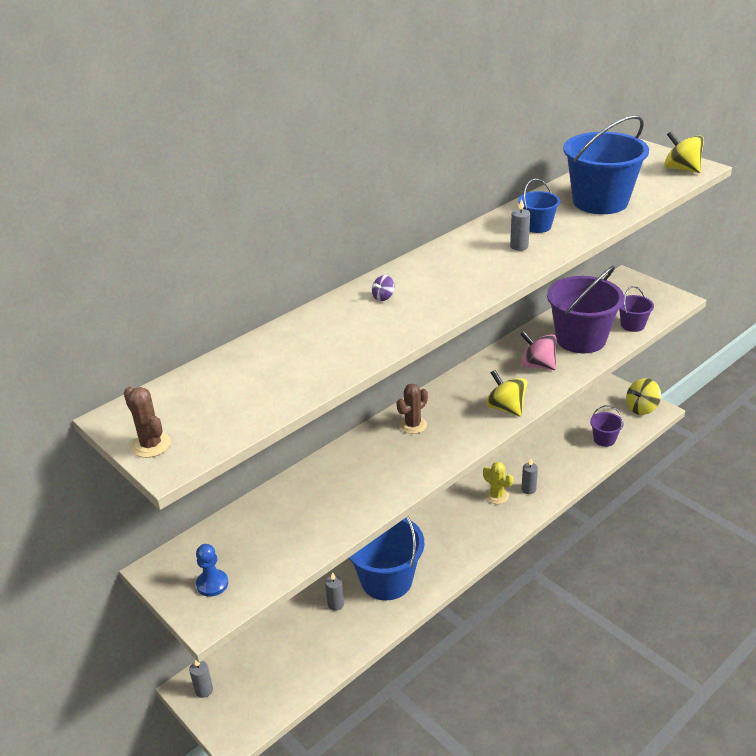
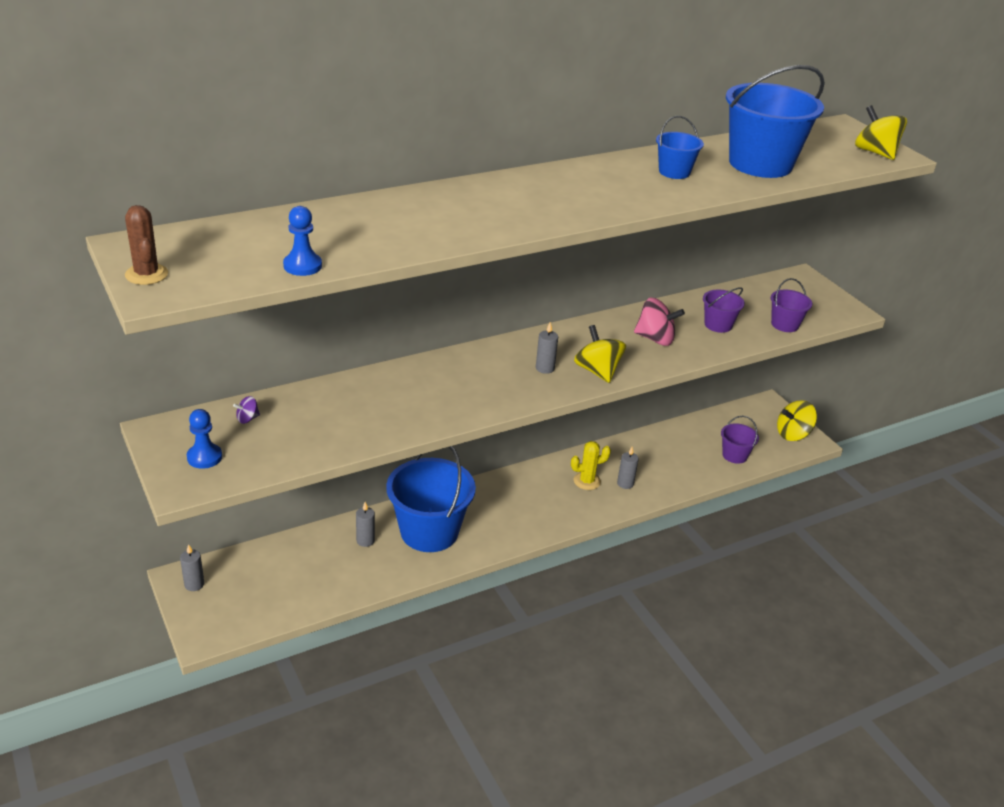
camera: 10 degrees right, 0 degrees up
(283, 399) = (302, 266): none -> blue pawn
(383, 297) = (464, 200): purple spinning top -> purple spinning top (247, 419)
(413, 425) = (488, 363): brown cactus -> none
(496, 496) = (587, 481): yellow cactus -> yellow cactus turned 75 degrees counterclockwise
(519, 246) = (641, 186): grey candle -> grey candle (545, 368)
(537, 365) = (655, 339): pink spinning top -> pink spinning top turned 150 degrees clockwise
(581, 339) = (718, 325): purple bucket -> purple bucket, size x0.48

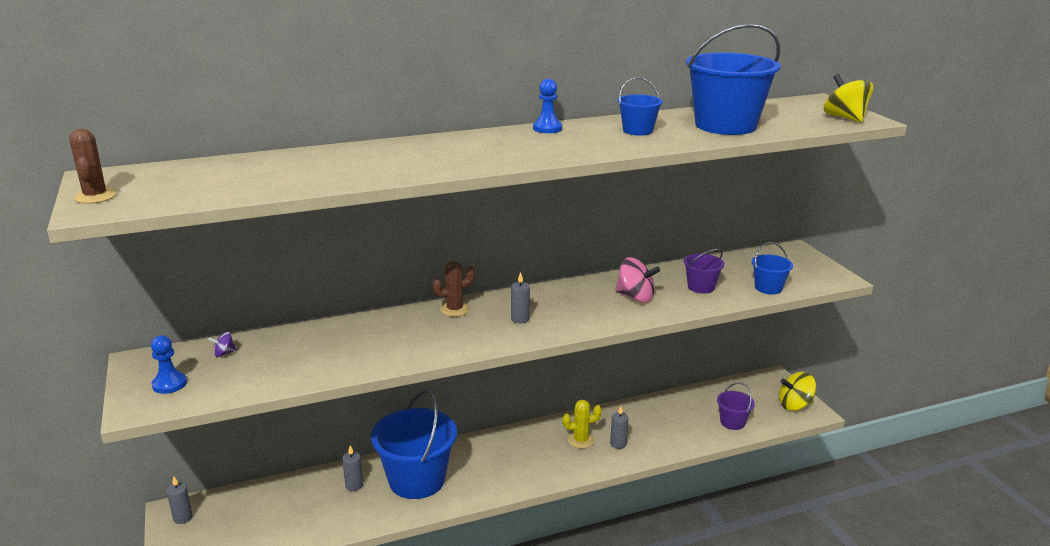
camera: 10 degrees right, 10 degrees down
(302, 266) = (242, 192): blue pawn -> blue pawn (547, 128)
(473, 358) = (454, 309): none -> brown cactus
(597, 371) = (570, 323): yellow spinning top -> none
(785, 324) = (768, 288): purple bucket -> blue bucket

